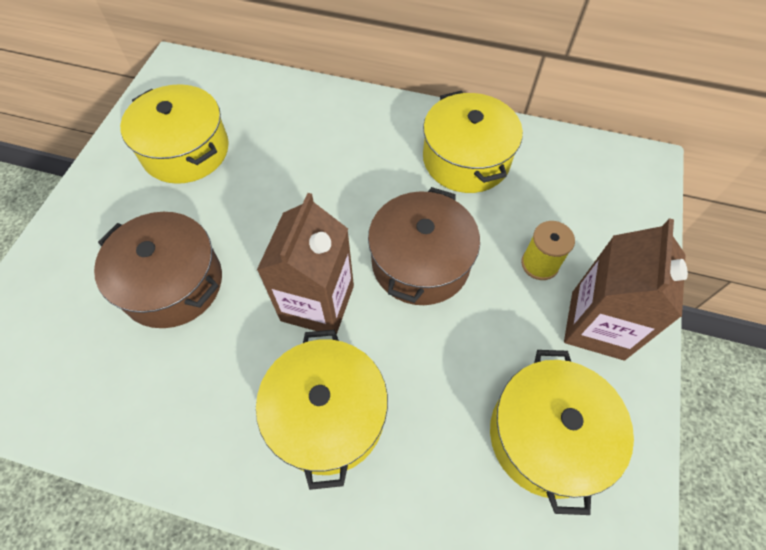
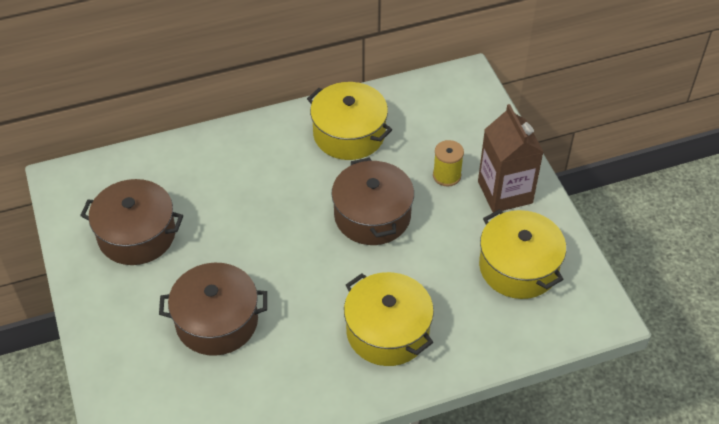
camera: 35 degrees left, 10 degrees down
(185, 150) = (137, 235): yellow pot -> brown pot
(317, 303) = (326, 276): brown carton -> none

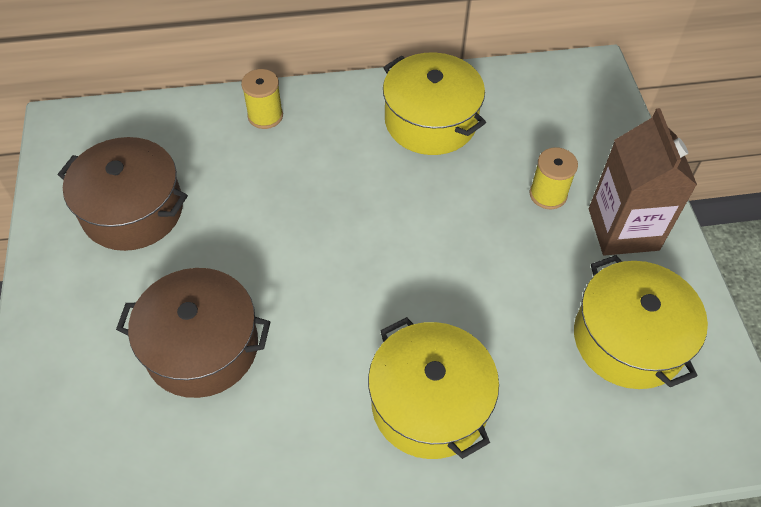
camera: 10 degrees right, 5 degrees up
(220, 149) = (265, 116): none -> yellow spool
(372, 215) = (440, 233): brown pot -> none

